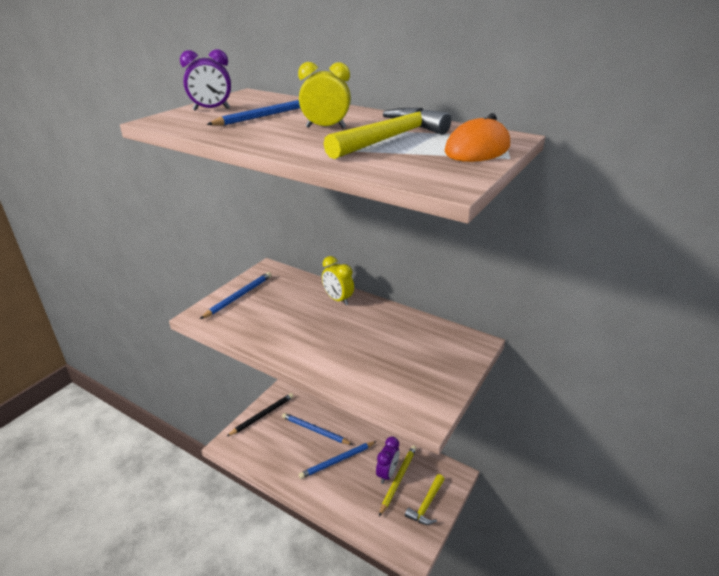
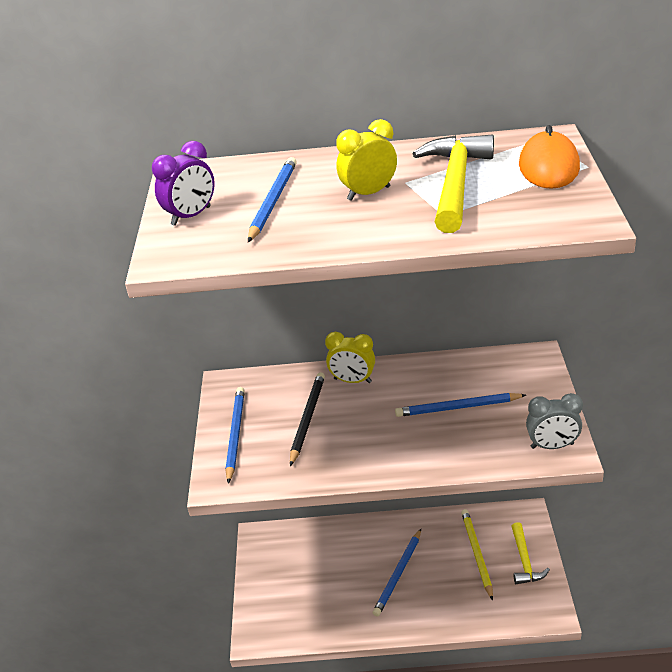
camera: 30 degrees left, 5 degrees up
(262, 415) = (264, 577): black pencil -> black pencil (307, 418)
(315, 430) = (342, 557): blue pencil -> blue pencil (457, 407)
(387, 473) = (460, 555): purple clock -> none
(420, 405) = (552, 446): none -> grey clock

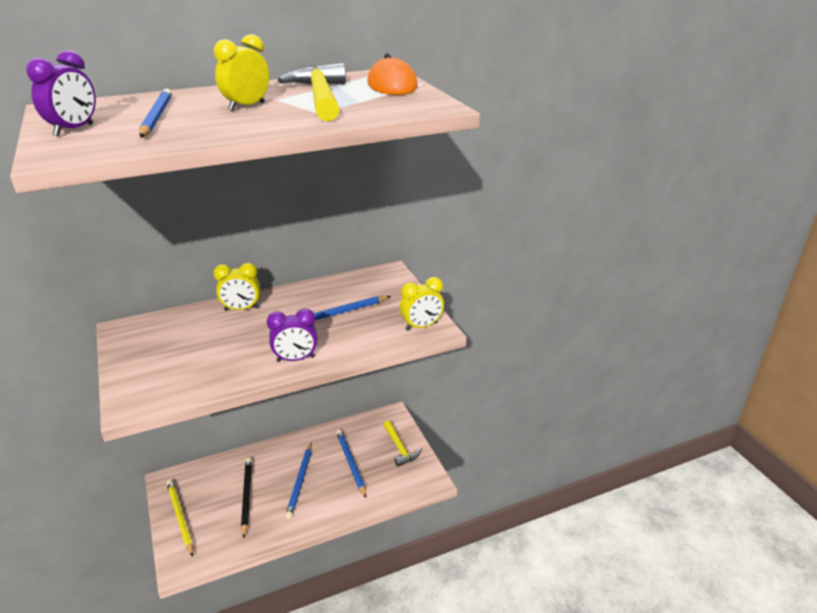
camera: 25 degrees left, 5 degrees down
(235, 434) = (139, 365): blue pencil -> blue pencil (350, 463)
(307, 418) = (207, 342): black pencil -> black pencil (246, 496)
(395, 461) = (295, 359): none -> purple clock
(476, 553) = (361, 451): yellow pencil -> yellow pencil (180, 517)
(552, 446) = (421, 326): grey clock -> yellow clock

